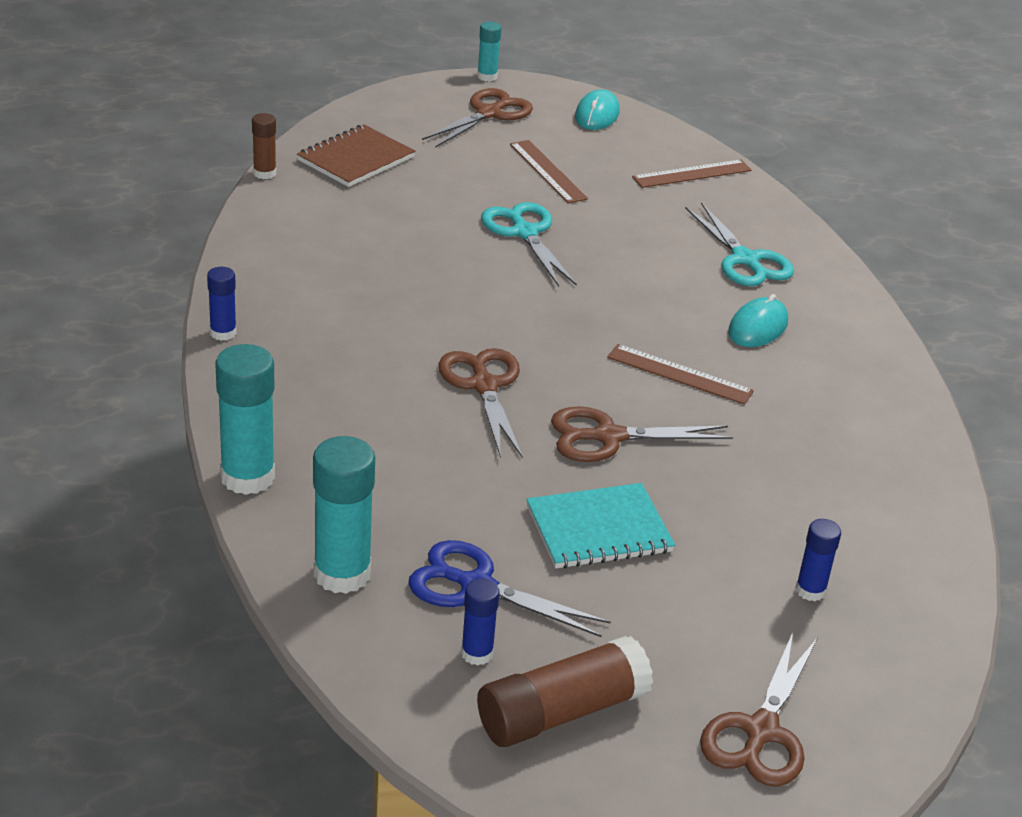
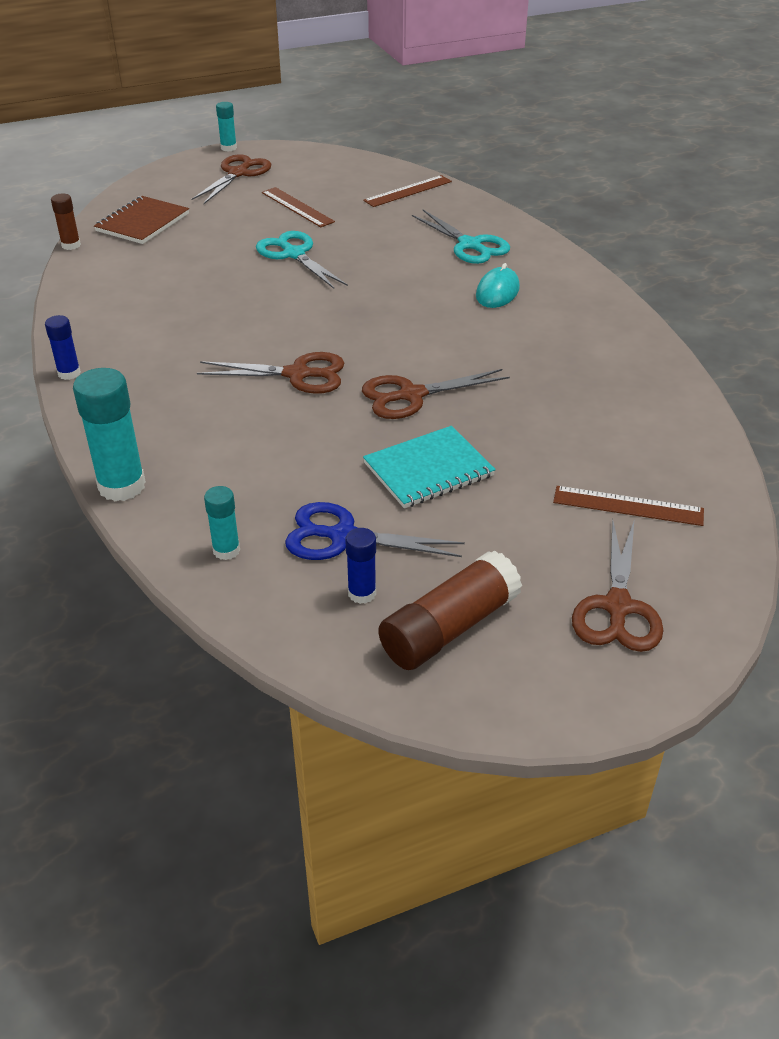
camera: 10 degrees left, 5 degrees up
(342, 574) = (226, 550): turquoise glue stick -> turquoise glue stick, size x0.54
(484, 385) = (298, 374): brown scissors -> brown scissors turned 120 degrees clockwise
(597, 115) = (321, 161): turquoise mouse -> none
(679, 374) = (450, 337): brown ruler -> brown ruler (628, 506)
(810, 590) = (613, 483): blue glue stick -> none

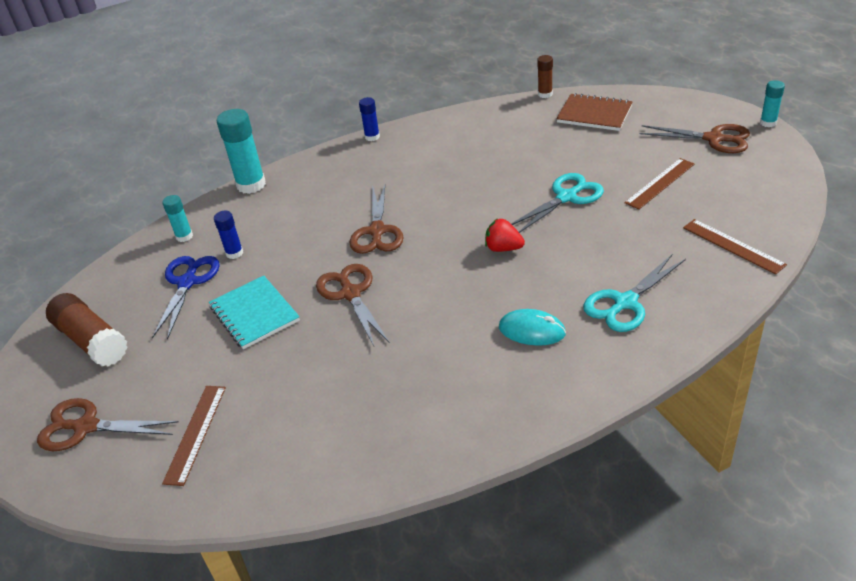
camera: 90 degrees right, 0 degrees up
(362, 593) = (133, 298): blue glue stick -> blue glue stick (234, 253)
(366, 296) = (503, 248): none -> red strawberry

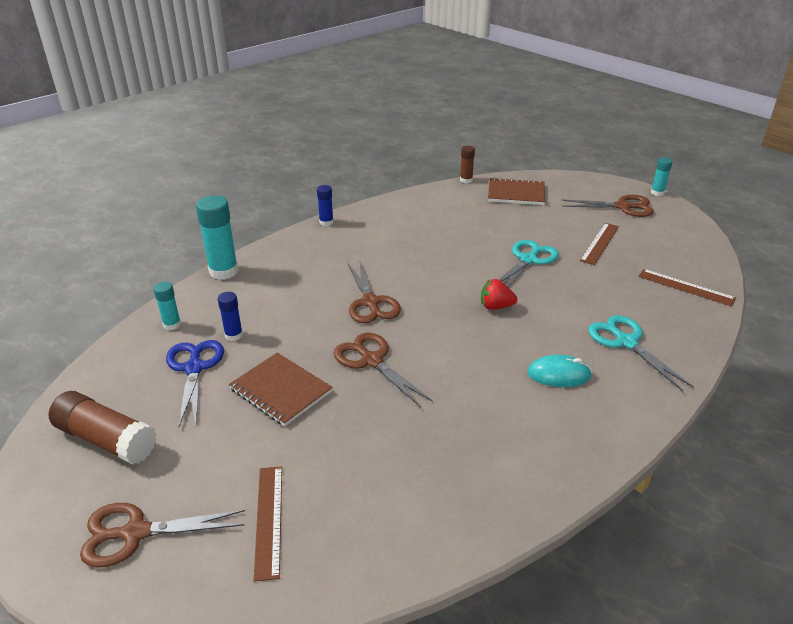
camera: 20 degrees left, 5 degrees down
(254, 314) = (281, 390): turquoise notebook -> brown notebook
(625, 303) = (625, 342): turquoise scissors -> turquoise scissors turned 120 degrees clockwise

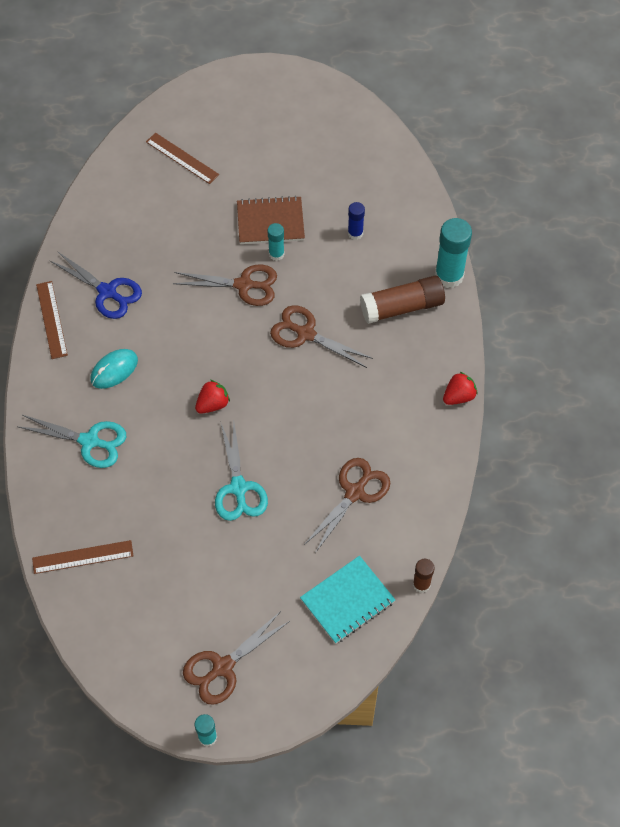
camera: 135 degrees right, 25 degrees up
(106, 439) = (319, 126): brown glue stick -> brown glue stick (402, 307)
(135, 533) = (235, 108): brown scissors -> brown scissors (355, 492)
(172, 325) = (406, 209): turquoise glue stick -> turquoise glue stick (276, 254)
(194, 368) = (342, 195): blue scissors -> blue scissors (108, 292)
(326, 222) = (458, 396): blue glue stick -> red strawberry
(516, 193) = (347, 600): brown notebook -> turquoise notebook
(599, 243) = (198, 570): brown ruler -> brown ruler (51, 319)

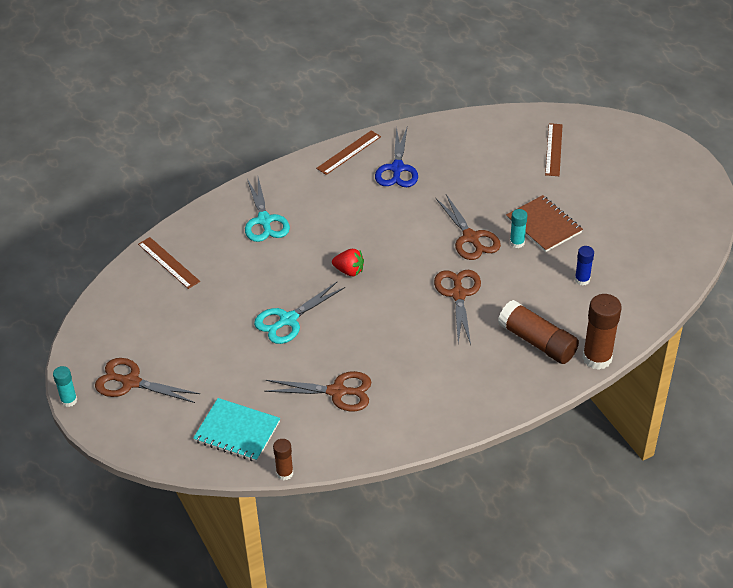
camera: 60 degrees right, 15 degrees down
(114, 370) = (334, 204): turquoise mouse -> none
(449, 276) = (597, 358): turquoise glue stick -> brown glue stick
(458, 396) = (482, 418): red strawberry -> none

